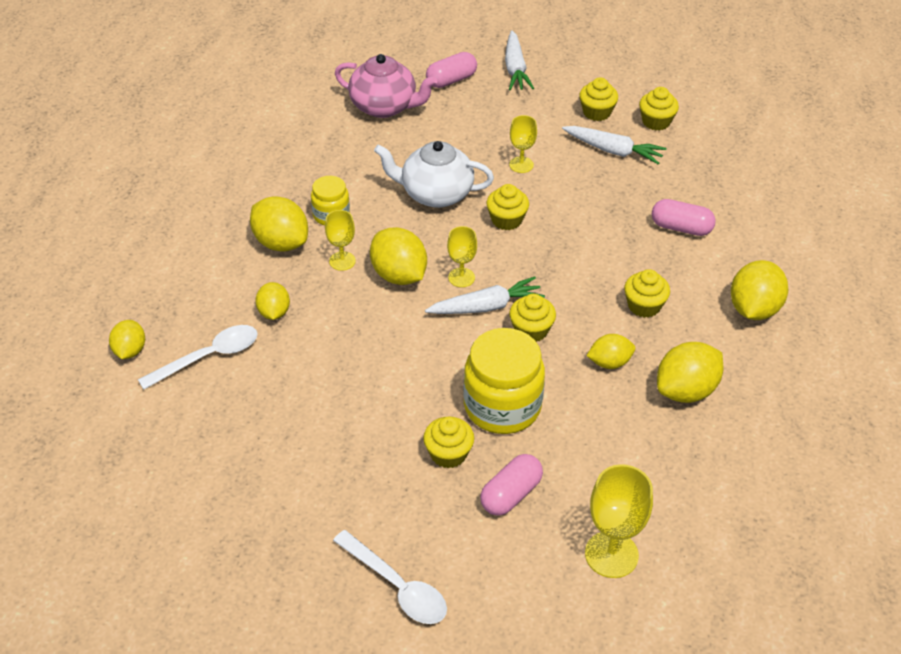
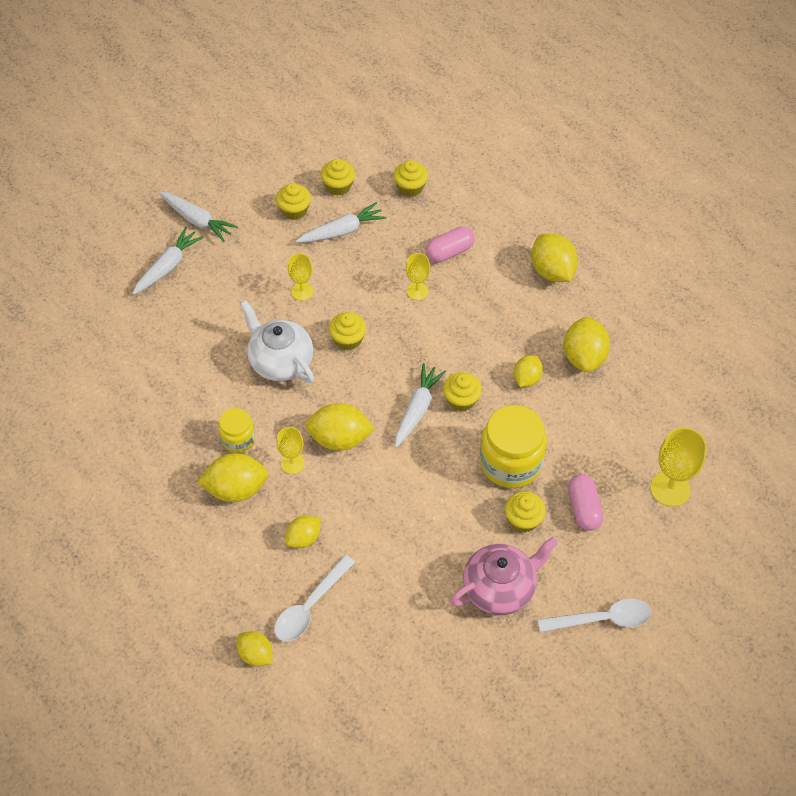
camera: 50 degrees left, 10 degrees up
(209, 357) = (309, 606): white spoon -> white spoon turned 150 degrees counterclockwise
(274, 312) = (304, 538): yellow lemon -> yellow lemon turned 75 degrees counterclockwise
(384, 107) = (153, 327): pink teapot -> pink teapot (500, 588)
(435, 194) = (280, 362): white teapot -> white teapot turned 90 degrees clockwise
(451, 80) = (168, 266): pink capsule -> white carrot
(461, 277) = (377, 404): yellow goblet -> yellow goblet (417, 291)
(644, 306) = (497, 324): yellow cupcake -> yellow cupcake (410, 187)

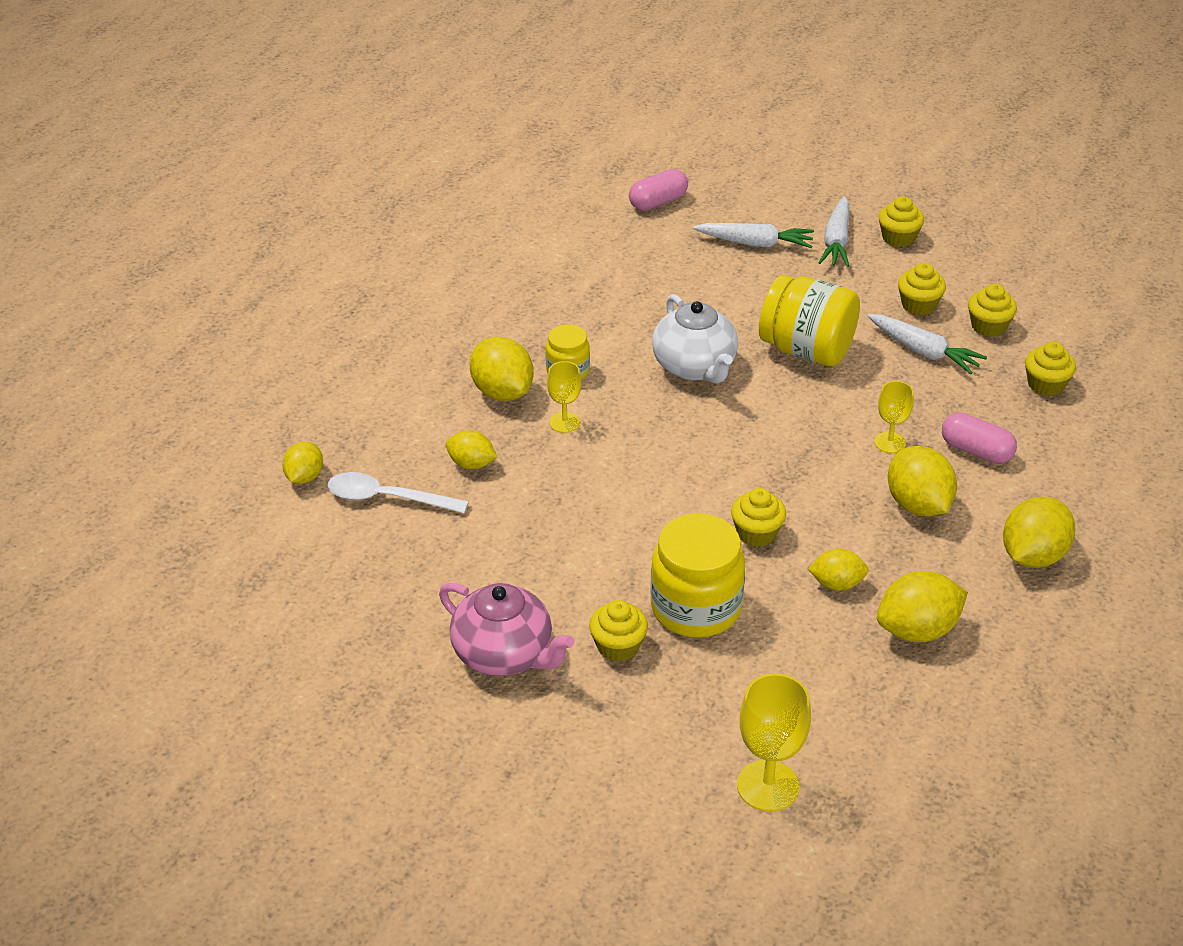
camera: 65 degrees right, 15 degrees down
(280, 362) = (695, 367): white teapot -> white teapot turned 135 degrees clockwise
(302, 291) = (807, 350): yellow goblet -> yellow jar
(340, 439) = (624, 448): yellow lemon -> yellow lemon (918, 505)
(348, 339) = (769, 408): yellow cupcake -> yellow cupcake (898, 238)
(417, 409) = (713, 499): white carrot -> none
(583, 508) = (674, 701): pink capsule -> pink capsule (658, 202)
(602, 619) = (517, 770): white spoon -> none

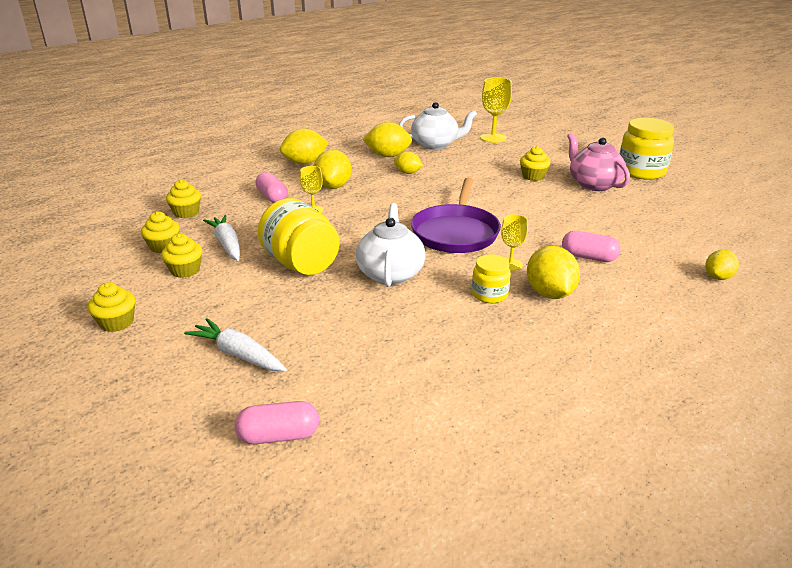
camera: 155 degrees left, 10 degrees down
(386, 498) = (654, 253): white spoon -> none
(471, 464) = (588, 257): yellow lemon -> pink capsule
(664, 459) = (455, 232): none -> purple pan
(695, 608) = (485, 179): yellow jar -> yellow jar (641, 171)
(756, 533) = (430, 194): yellow cupcake -> none
(836, 241) = (169, 335): white carrot -> none
(864, 708) = (435, 145): none -> white teapot

